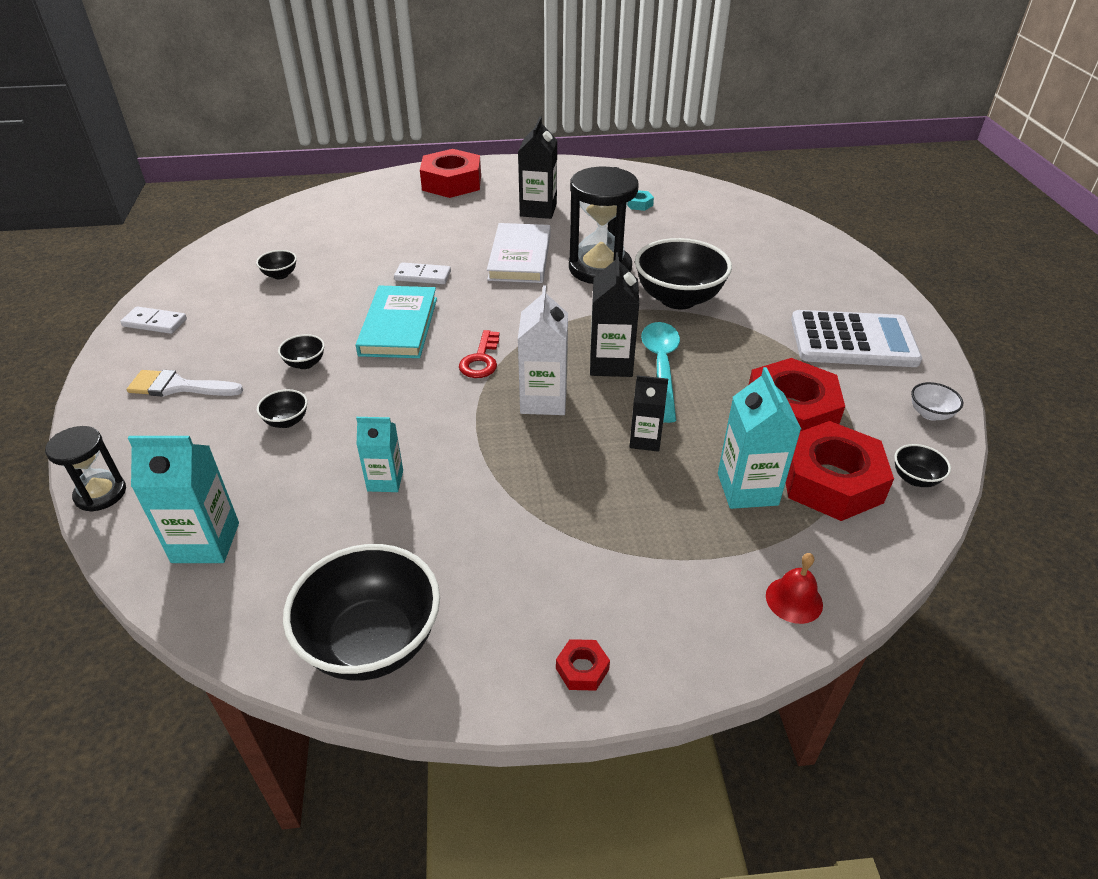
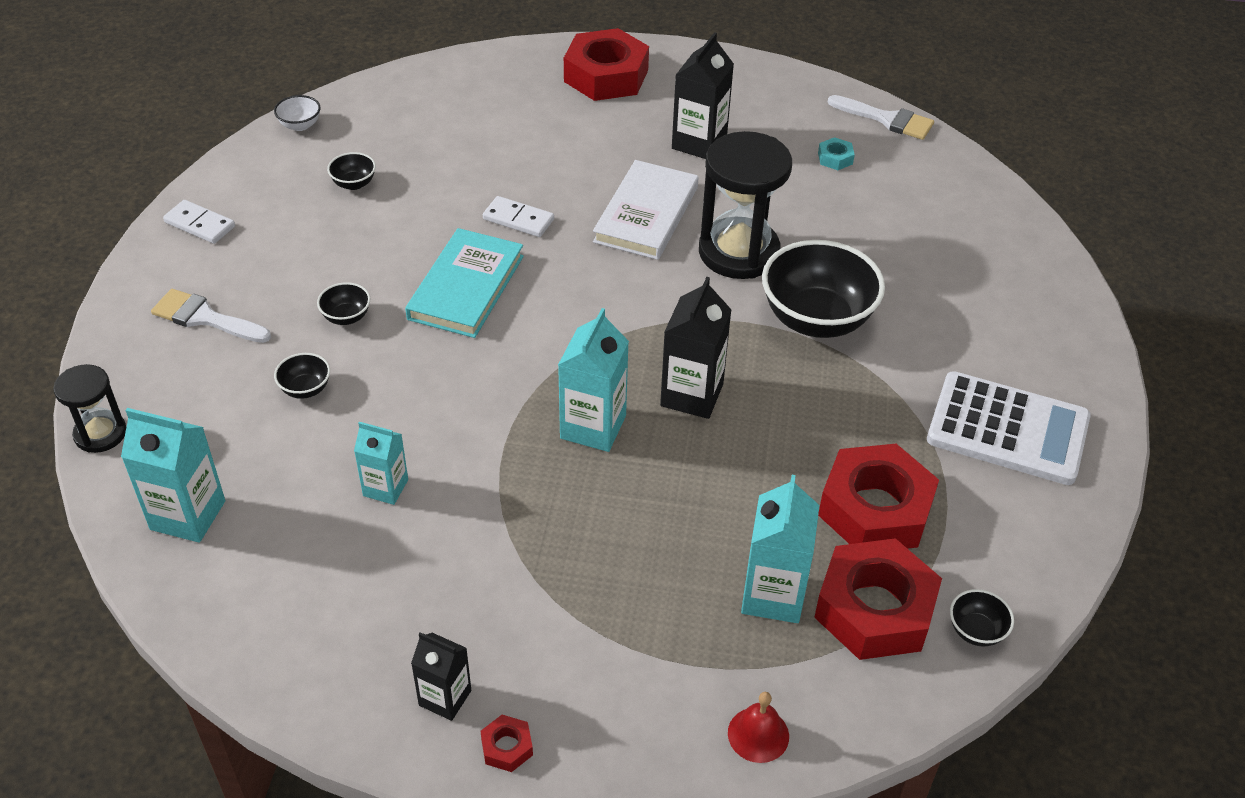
camera: 15 degrees right, 5 degrees up
(372, 642) = (315, 664): black bowl -> none
(481, 360) = (543, 356): red key -> none
(543, 400) = (593, 427): white carton -> turquoise carton
(645, 440) = (686, 506): black carton -> black carton (445, 698)
(661, 367) = (749, 413): turquoise spoon -> none
(662, 178) = (887, 119): none -> white brush
(930, 414) = (1045, 553): white bowl -> white bowl (300, 125)

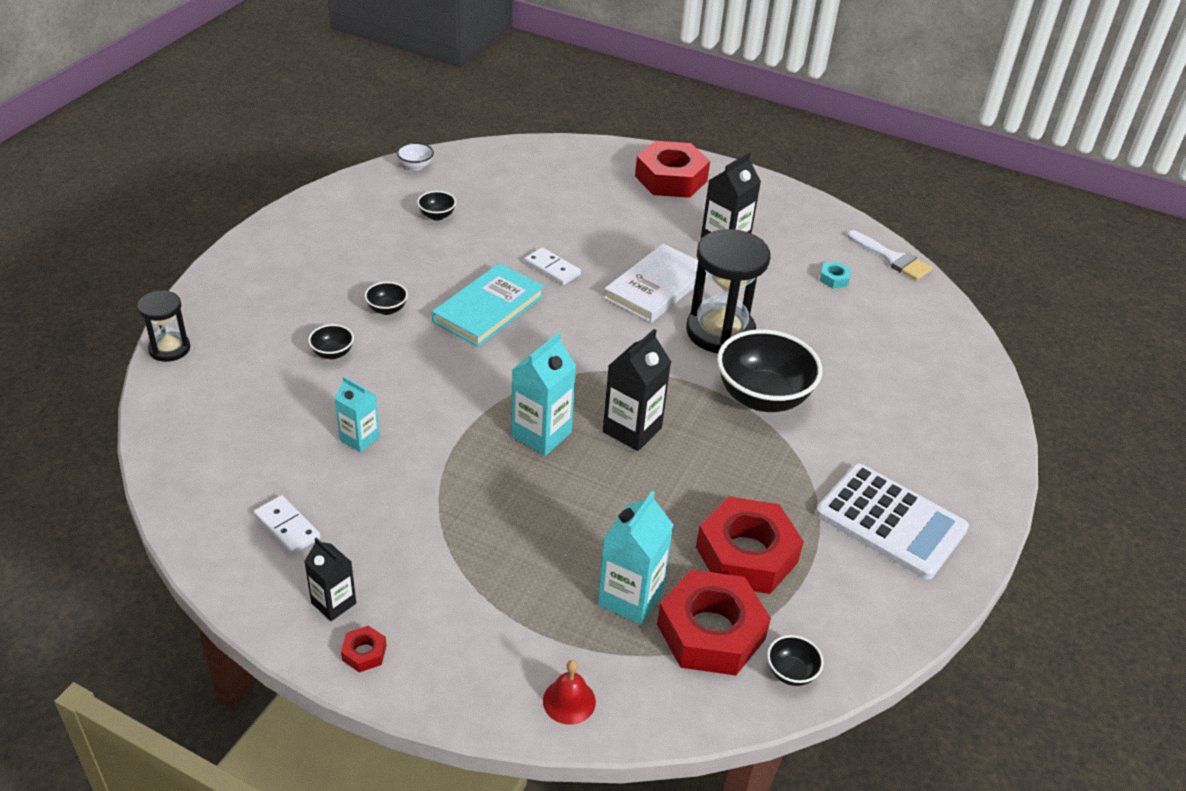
camera: 15 degrees right, 5 degrees down
(188, 515) = (205, 421): turquoise carton -> none
(200, 224) = (309, 220): white domino -> white domino (287, 527)
(205, 318) = (282, 286): white brush -> none

